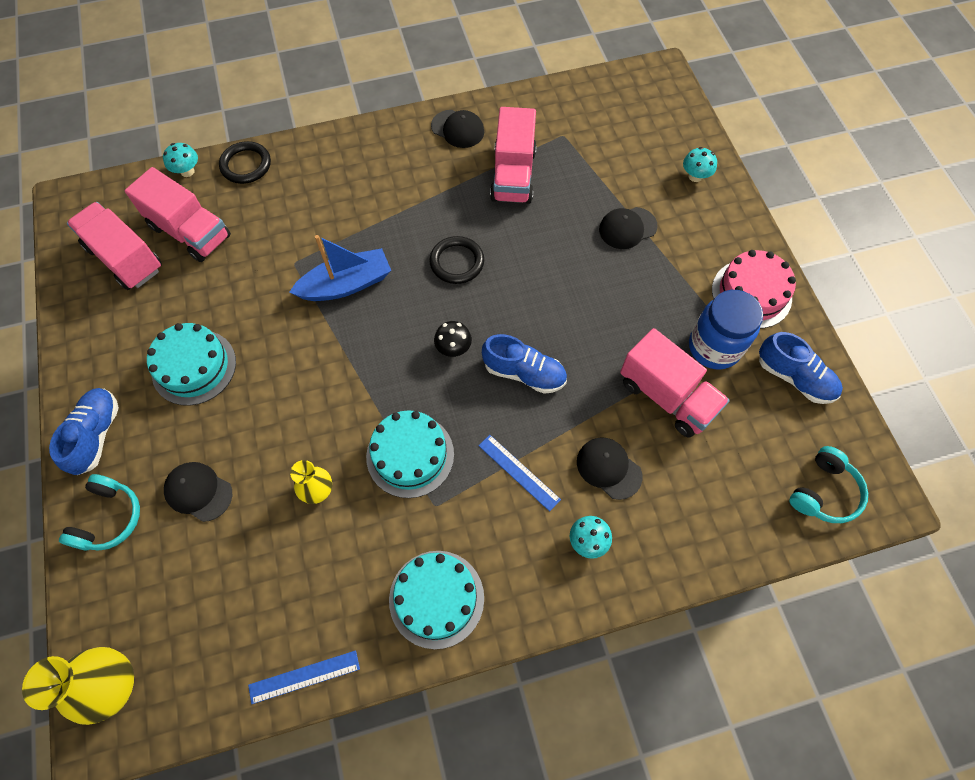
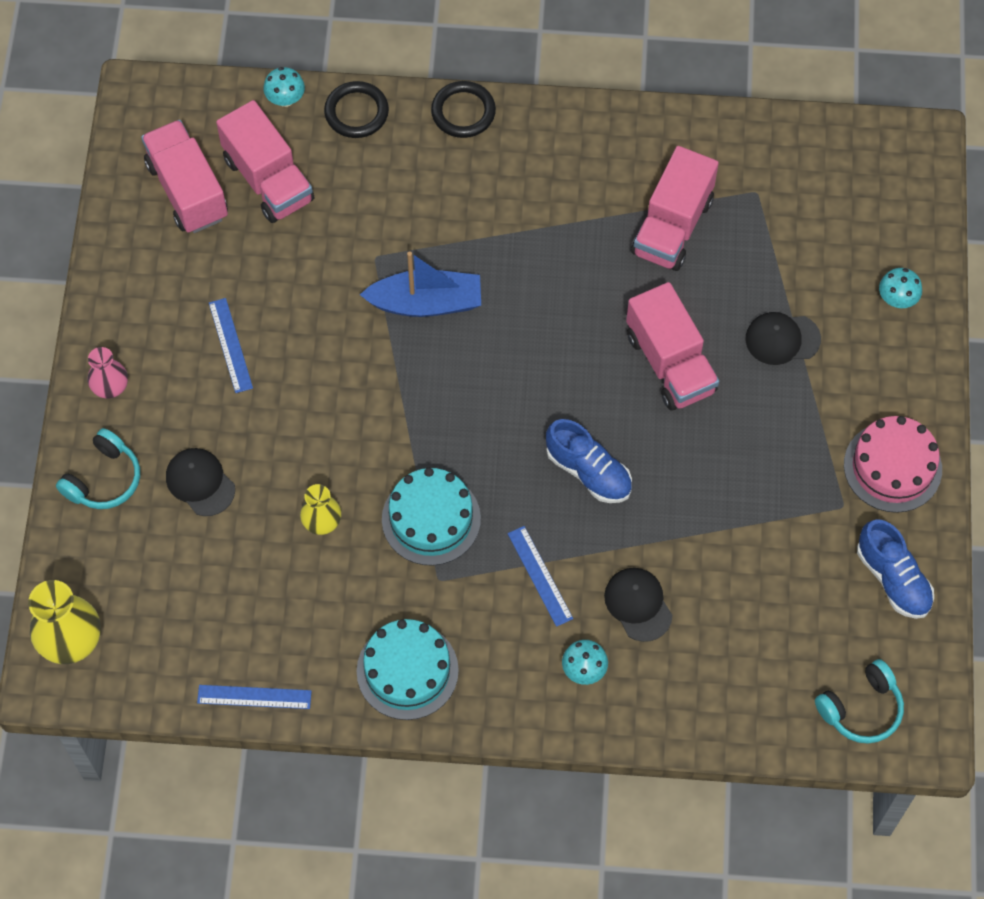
camera: 20 degrees right, 0 degrees up
(96, 435) = (110, 387): blue shoe -> pink vase
(194, 367) = (230, 345): turquoise cake -> blue ruler
(453, 348) = (520, 417): black mushroom -> none
(457, 129) = (628, 142): black cap -> none
(457, 262) = (562, 316): black ring -> black ring (463, 112)
(667, 396) = (737, 550): pink truck -> pink truck (670, 363)
(714, 347) = (817, 514): blue jar -> none

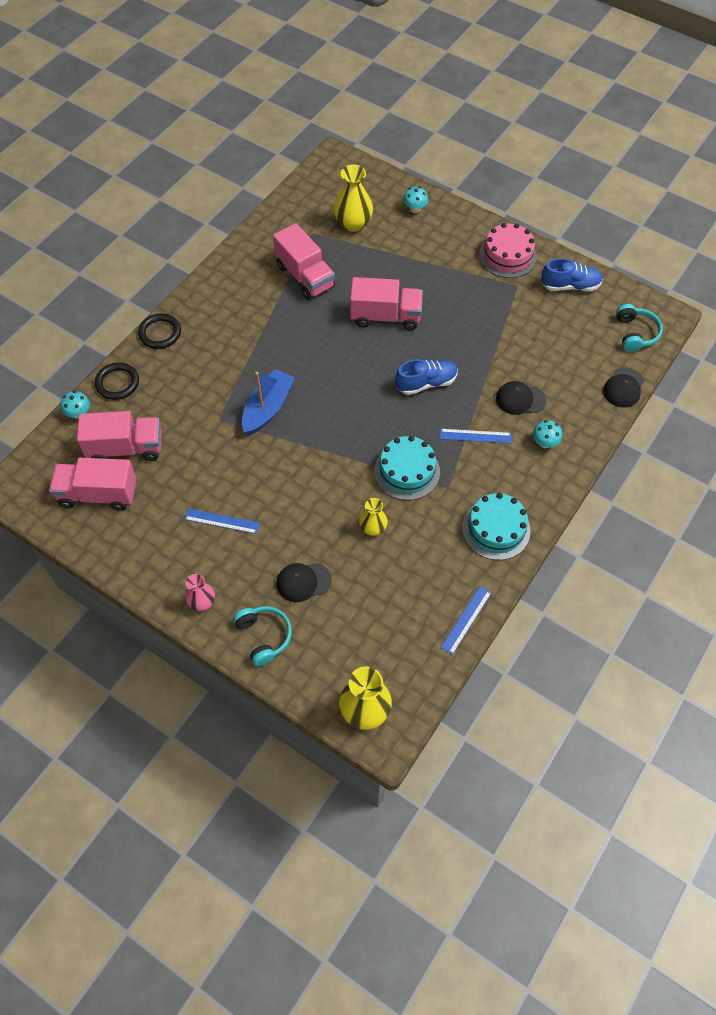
camera: 60 degrees left, 5 degrees down
(782, 339) = (405, 264): black cap -> black cap (623, 388)
(811, 234) = (353, 223): none -> yellow vase

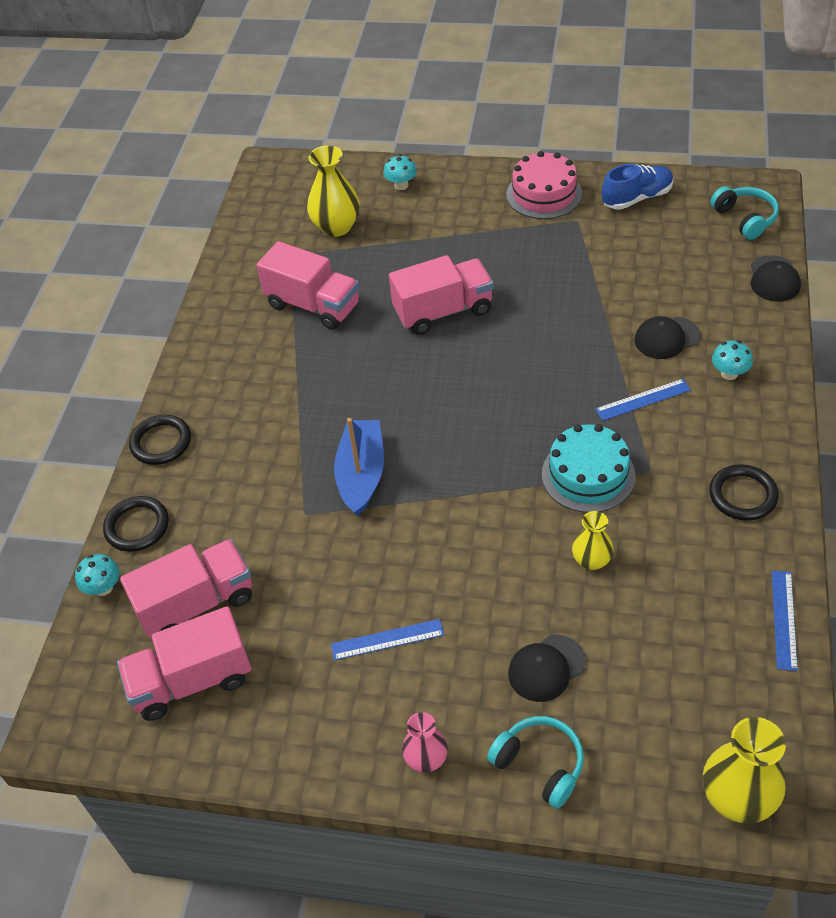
camera: 20 degrees left, 10 degrees down
(426, 383) = (542, 365): blue shoe -> none
(496, 529) = (743, 495): turquoise cake -> black ring

